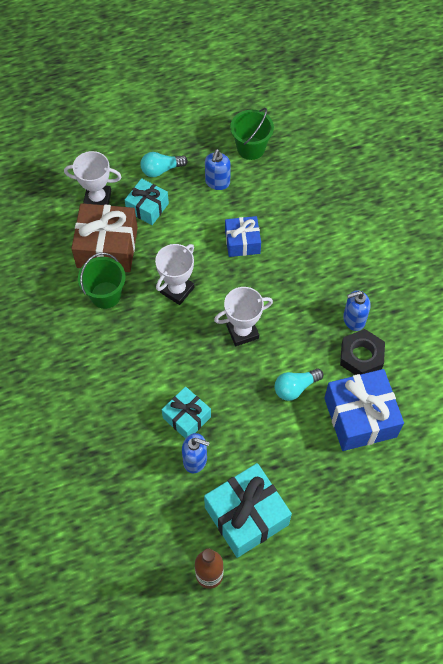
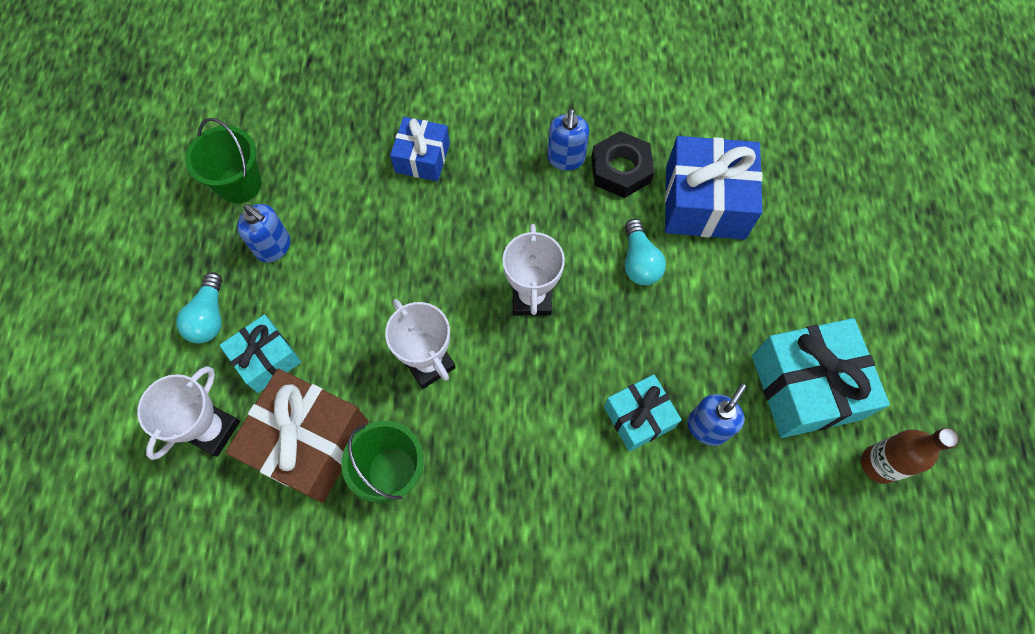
camera: 70 degrees left, 5 degrees up
(242, 242) = (389, 249): blue gift -> blue gift (422, 158)

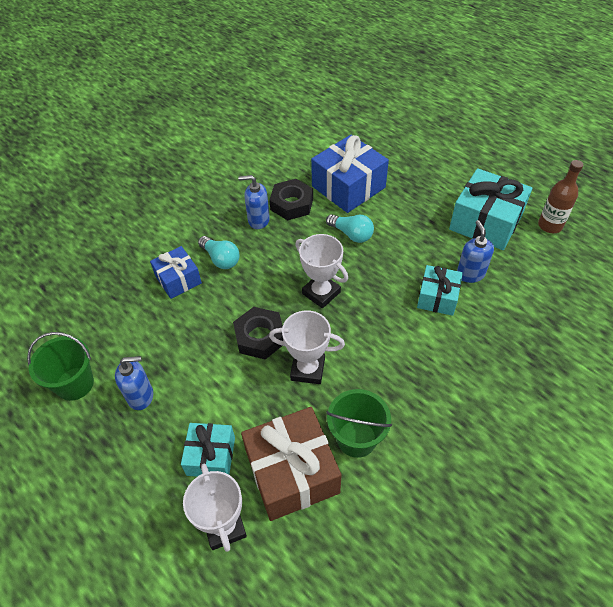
camera: 45 degrees left, 15 degrees down
(209, 317) = (144, 469): turquoise light bulb -> turquoise light bulb (221, 259)
(425, 288) = (260, 337): none -> black nut
(566, 159) = (258, 220): blue soap dispenser -> blue soap dispenser turned 135 degrees clockwise

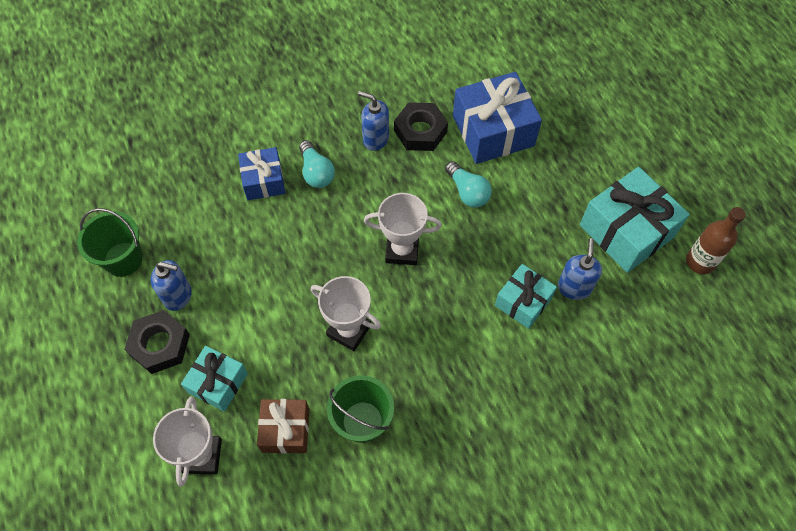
camera: 20 degrees right, 10 degrees up
(260, 337) = (317, 276): black nut -> black nut (160, 345)
(292, 472) = (285, 430): brown gift -> brown gift, size x0.59
(321, 293) = (402, 250): white trophy -> white trophy turned 60 degrees counterclockwise

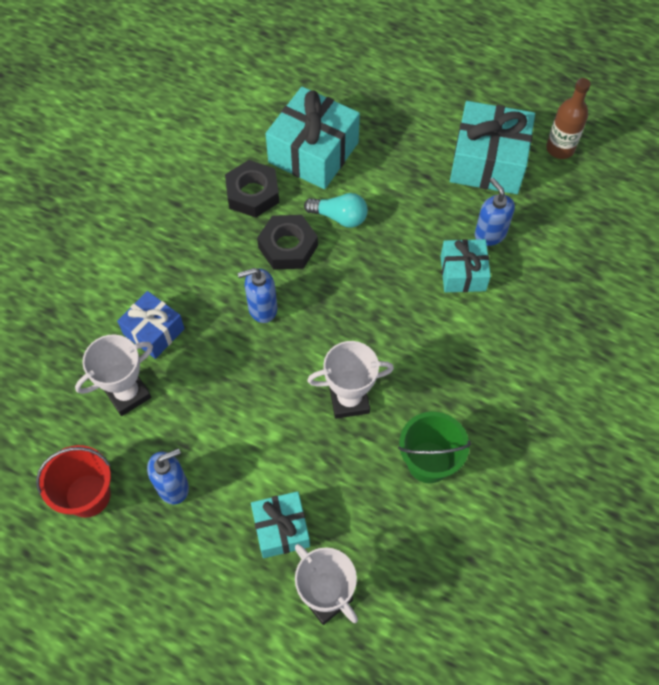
camera: 40 degrees left, 0 degrees up
(123, 259) = (88, 495): green bucket -> red bucket
(160, 345) = (198, 540): black nut -> black nut (288, 246)
(285, 430) = (374, 519): brown gift -> none
(316, 172) = (195, 291): turquoise light bulb -> none
(375, 139) = (220, 226): blue soap dispenser -> blue soap dispenser (262, 308)
(402, 250) = (331, 303): white trophy -> white trophy (127, 394)
(493, 131) = (313, 152): blue gift -> turquoise gift

